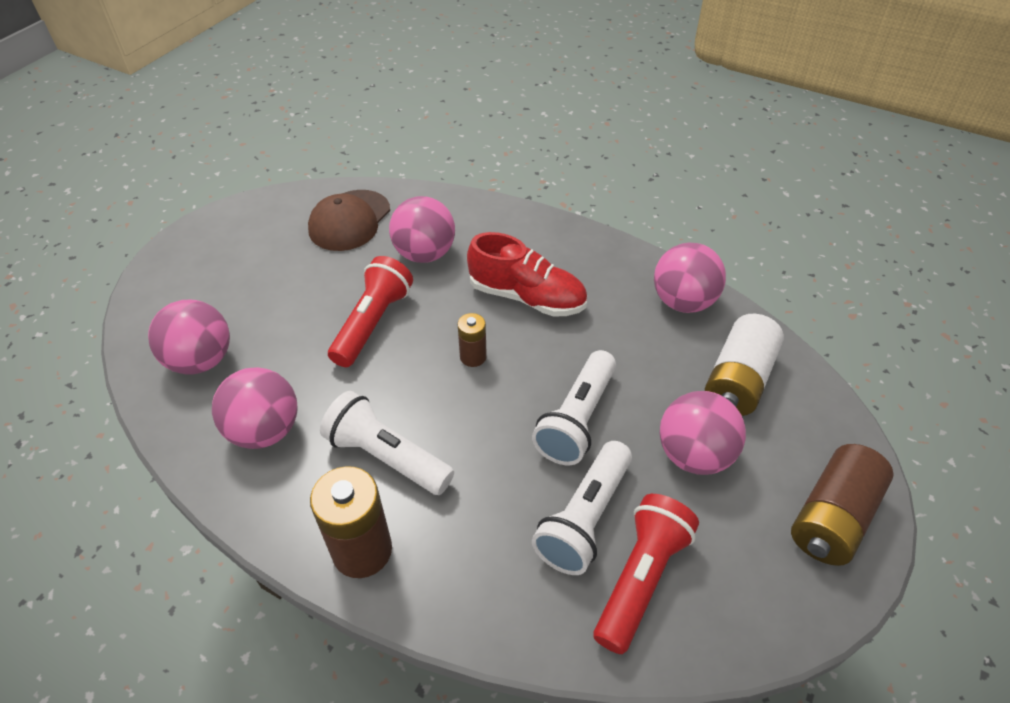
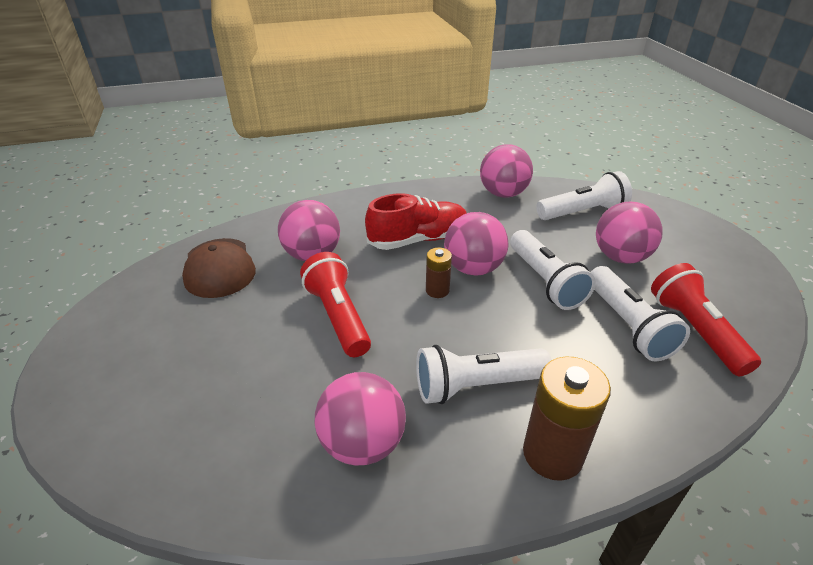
camera: 45 degrees left, 10 degrees down
(201, 360) = (224, 441): pink ball -> pink ball (473, 268)
(738, 380) = (583, 212): white battery -> white flashlight
(832, 517) = (708, 242): brown battery -> none

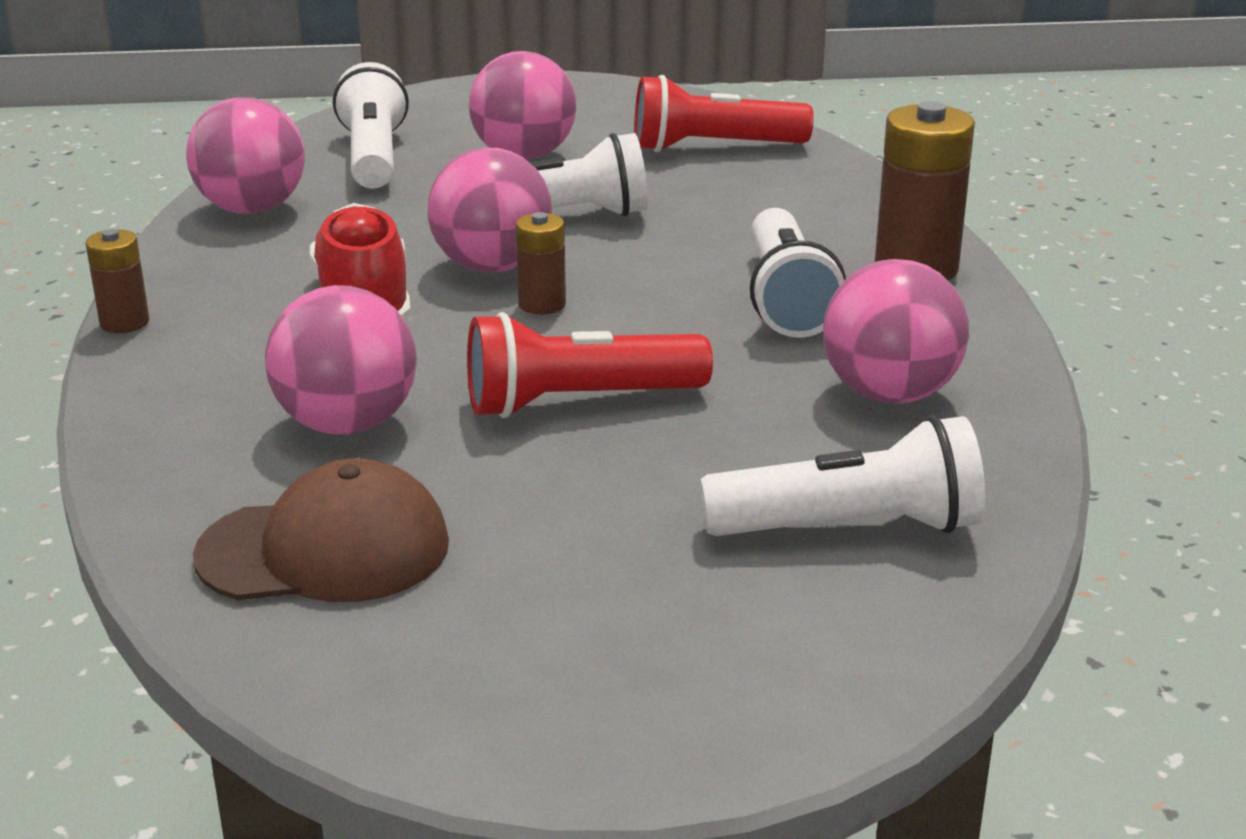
camera: 80 degrees left, 10 degrees down
(387, 190) = (124, 323): none -> brown battery
(628, 325) = (688, 182): white flashlight -> white flashlight (851, 528)

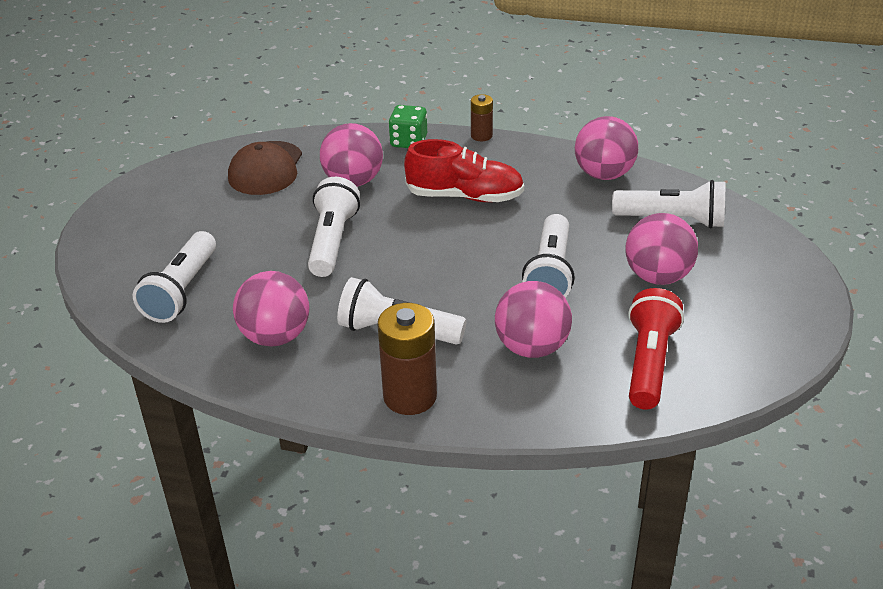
camera: 110 degrees right, 10 degrees up
(159, 393) = (408, 141): none -> green dice
(492, 267) = (491, 239): pink ball -> pink ball (531, 347)
(542, 304) = (438, 248): brown battery -> none
(578, 402) = (332, 241): red flashlight -> white flashlight

